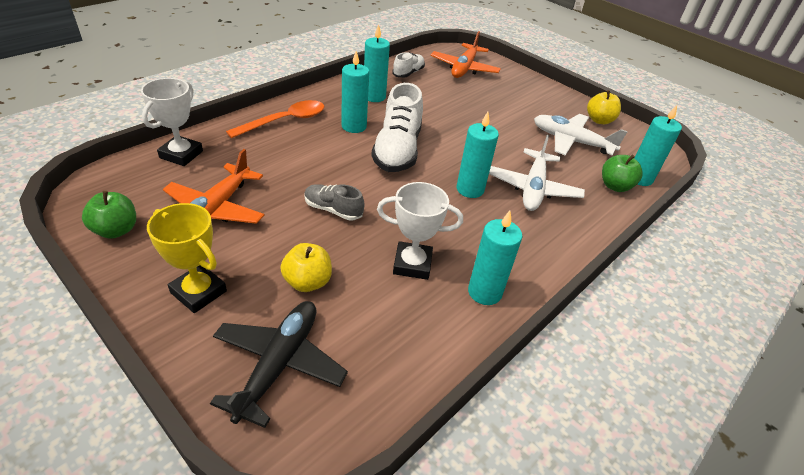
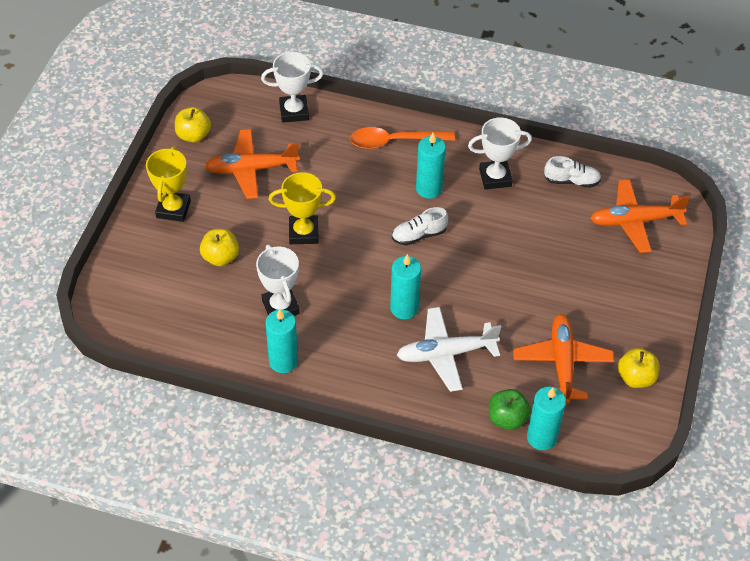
camera: 65 degrees right, 10 degrees up
(116, 230) = (193, 135): green apple -> yellow apple
(279, 364) = (148, 279): black plane -> none
(285, 121) = (394, 141): orange spoon -> orange spoon turned 150 degrees clockwise
(333, 210) = (303, 233): grey shoe -> yellow trophy
(374, 96) = (495, 177): turquoise candle -> white trophy
(397, 150) = (419, 235): white shoe -> white shoe, size x0.54
(571, 141) = (562, 362): white plane -> orange plane

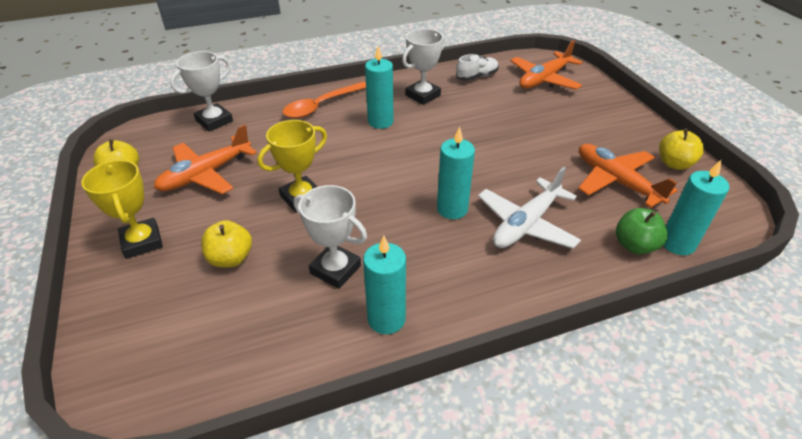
camera: 35 degrees left, 10 degrees down
(419, 235) = (406, 153): white shoe -> none

